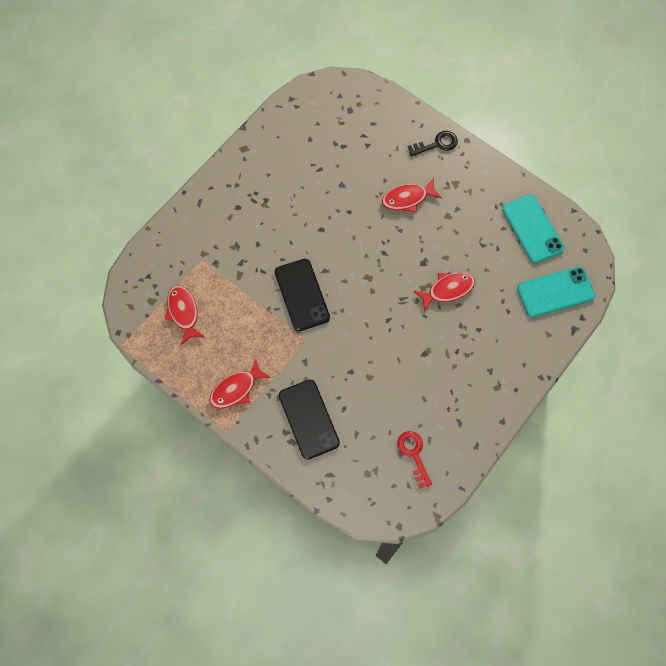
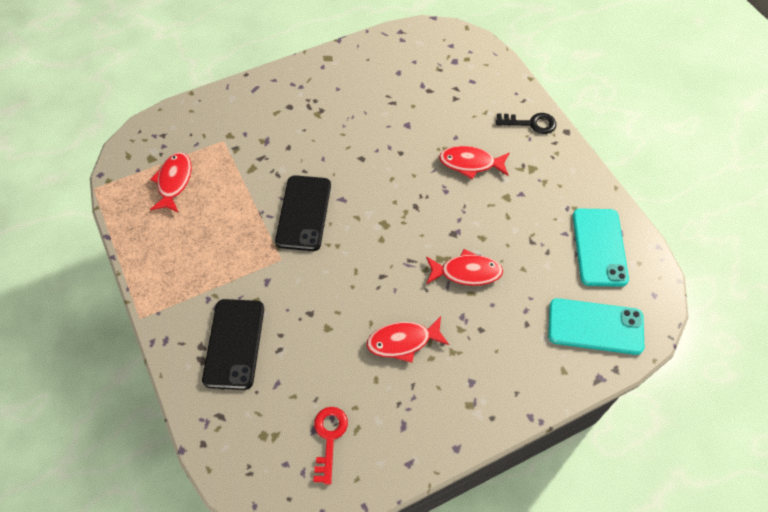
camera: 25 degrees right, 10 degrees down
(236, 389) = (178, 278): red fish -> red fish (403, 341)

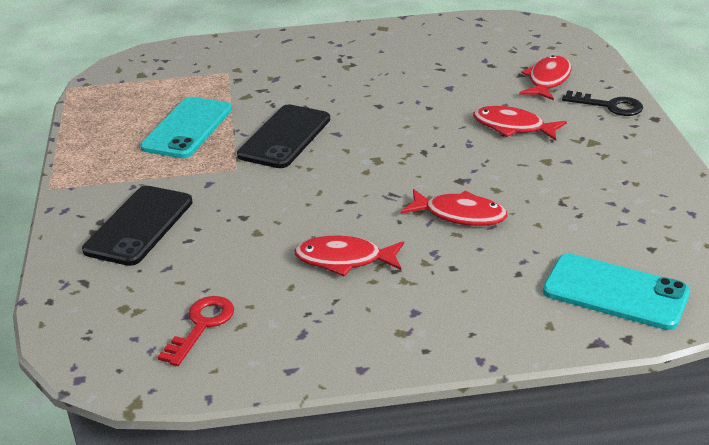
camera: 20 degrees right, 25 degrees down
(174, 181) = (154, 94): red fish -> red fish (547, 80)
(599, 247) = (655, 221): turquoise phone -> turquoise phone (187, 128)

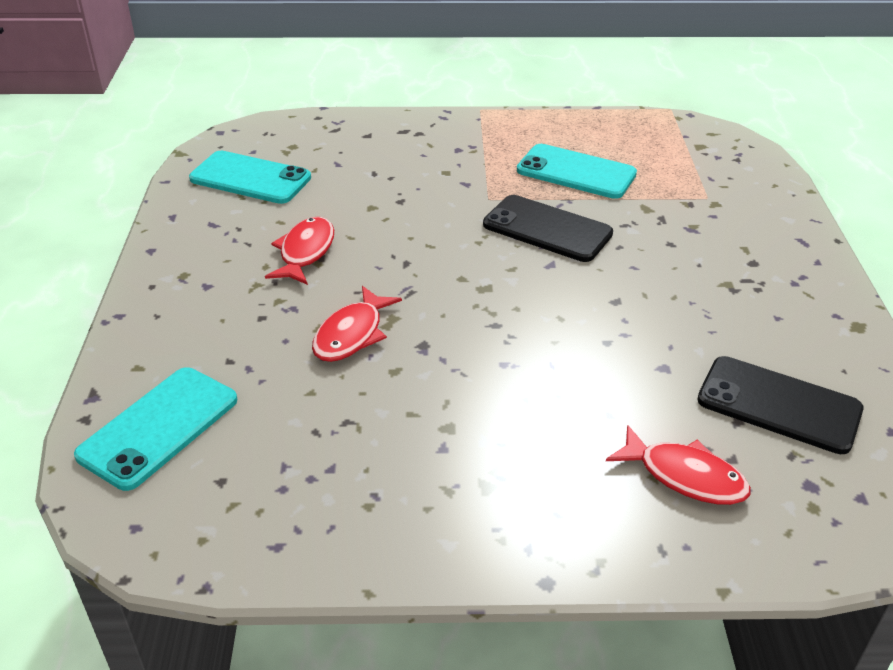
camera: 95 degrees right, 5 degrees up
(139, 226) = (405, 150): black phone -> black phone (778, 405)
(201, 326) = (250, 178): red key -> turquoise phone
(513, 127) = (542, 411): red fish -> none
(609, 106) = (593, 532): black key -> none

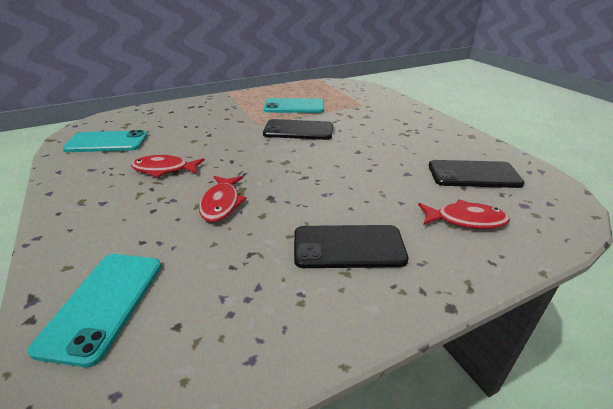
camera: 25 degrees left, 5 degrees down
(305, 252) = (164, 169): red fish -> red fish turned 75 degrees counterclockwise
(477, 456) = (348, 247): none -> black phone

